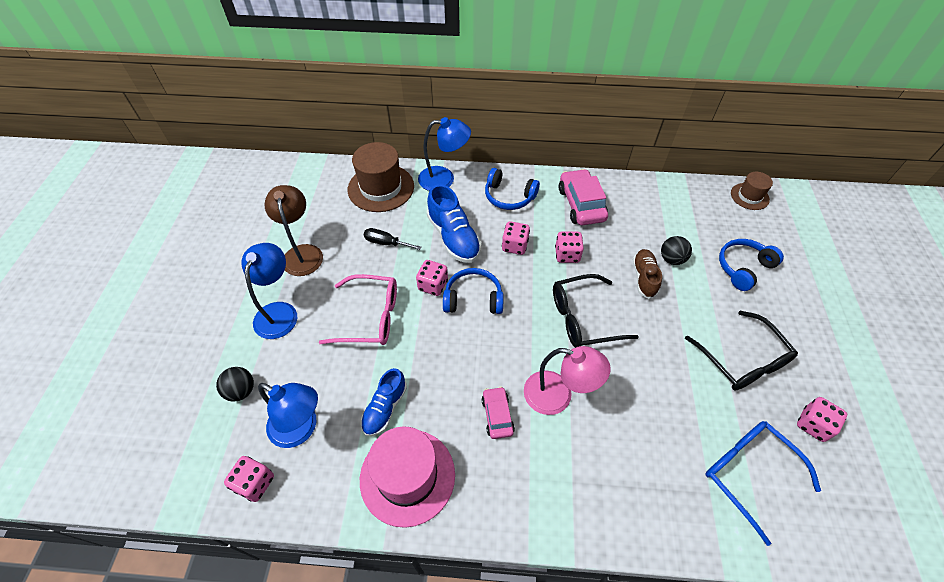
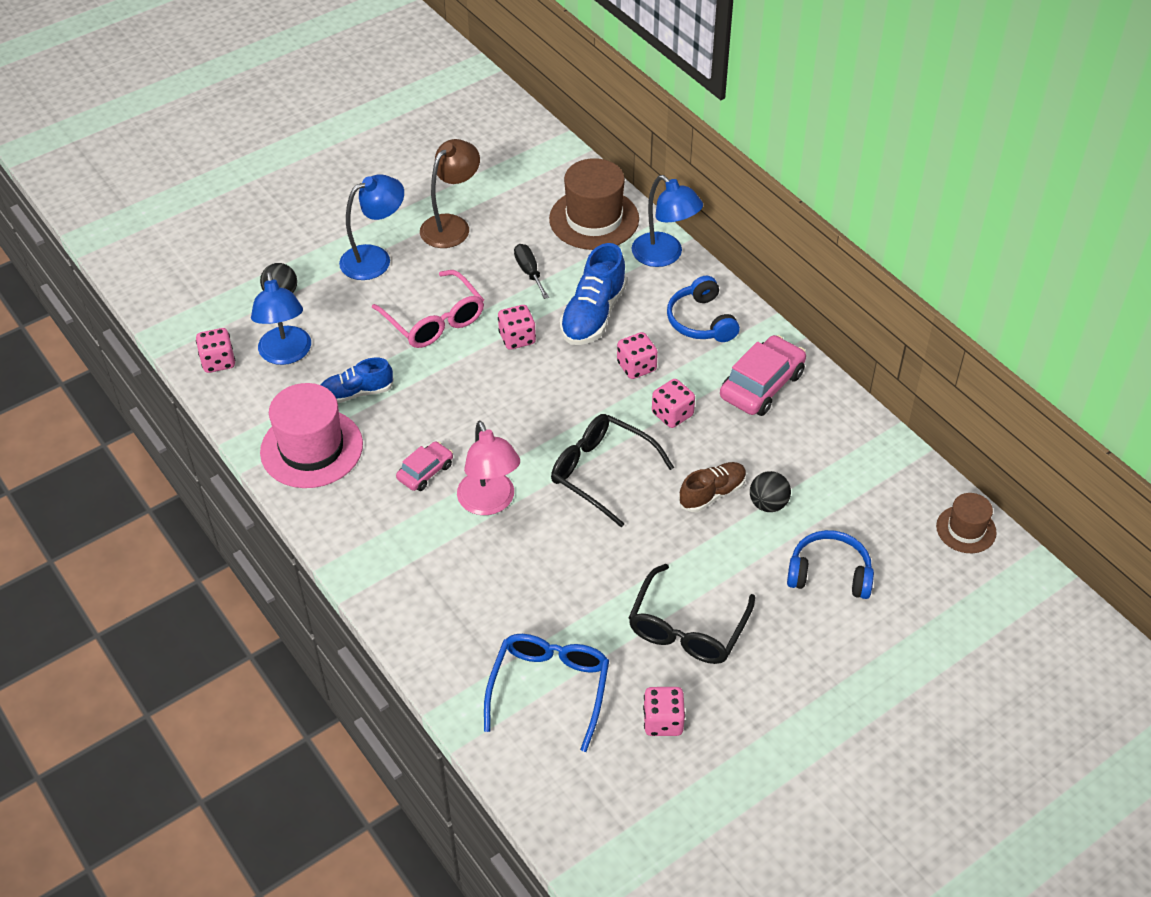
camera: 50 degrees right, 5 degrees down
(473, 298) = (534, 377): blue headphones -> none

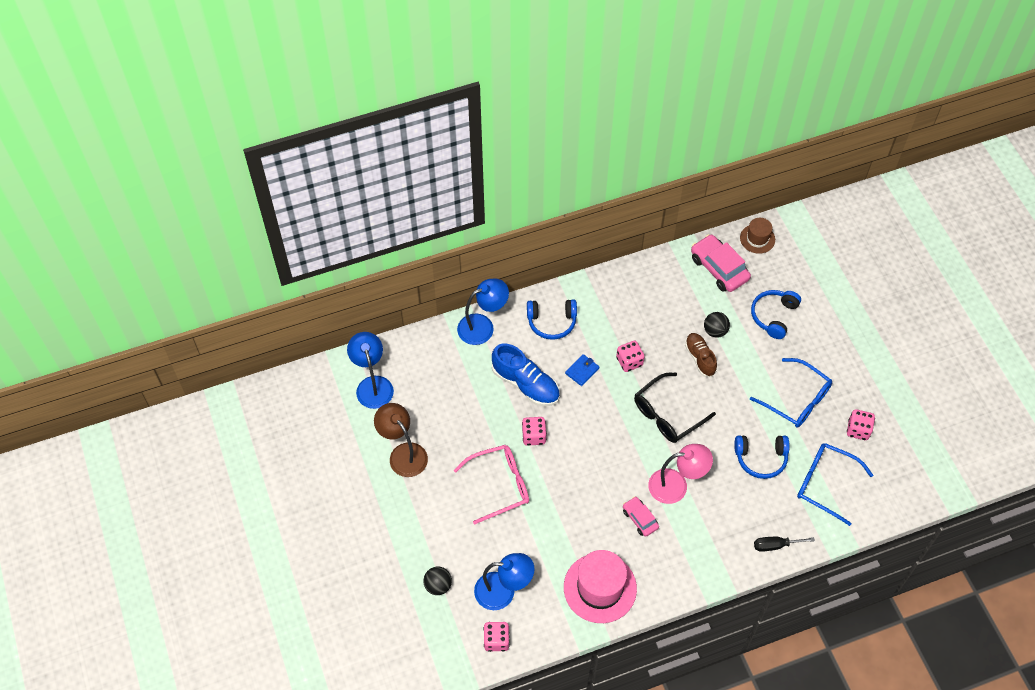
camera: 75 degrees left, 10 degrees up
(356, 393) = (556, 549): blue shoe -> none
(375, 258) = (421, 513): blue lamp -> blue lamp (373, 385)
(529, 272) = (470, 413): black screwdriver -> black screwdriver (775, 545)
(567, 597) = (761, 458): none -> blue headphones
(594, 219) = (430, 359): brown hat -> none
(636, 367) = (582, 371): pink dice -> blue wallet
(687, 628) = (797, 400): black glasses -> blue glasses
(762, 385) = (618, 305): pink car -> pink car (719, 268)

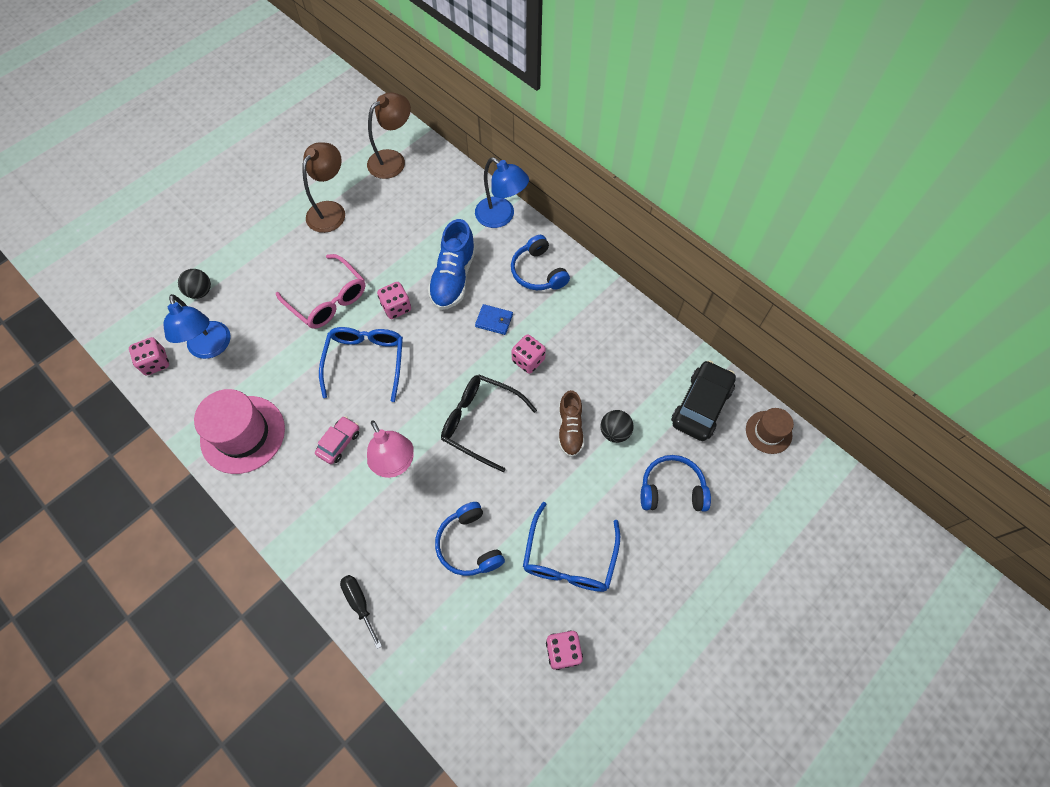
camera: 65 degrees right, 5 degrees up
(373, 385) = (393, 160): blue lamp -> brown lamp
(700, 358) = (570, 429): brown shoe -> brown shoe turned 135 degrees clockwise
(719, 268) = (701, 405): pink car -> black car
(825, 484) = (467, 635): blue glasses -> blue glasses (365, 361)

